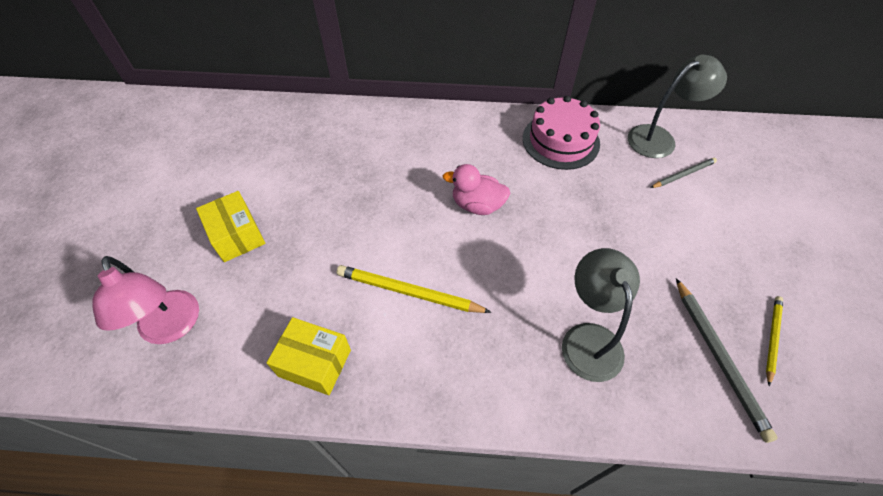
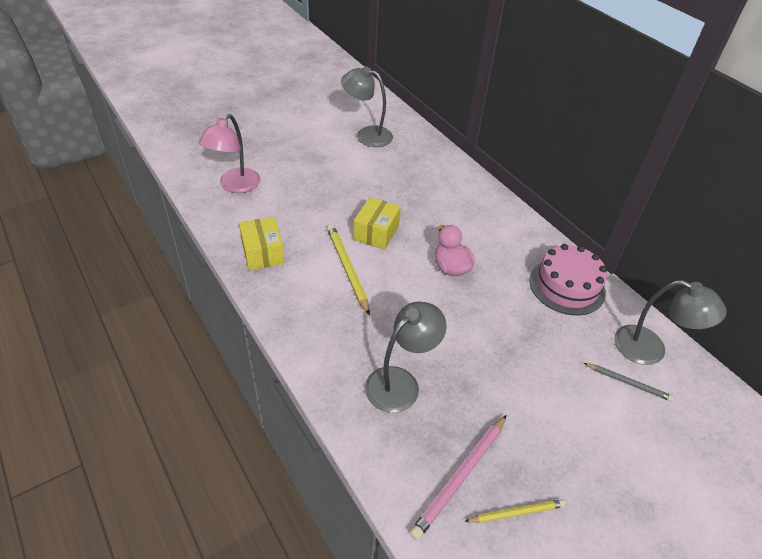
camera: 50 degrees right, 10 degrees down
(228, 149) = (367, 135): none -> grey lamp
(237, 235) = (313, 174): yellow box -> yellow box (376, 233)
(719, 358) = (460, 477): grey pencil -> pink pencil

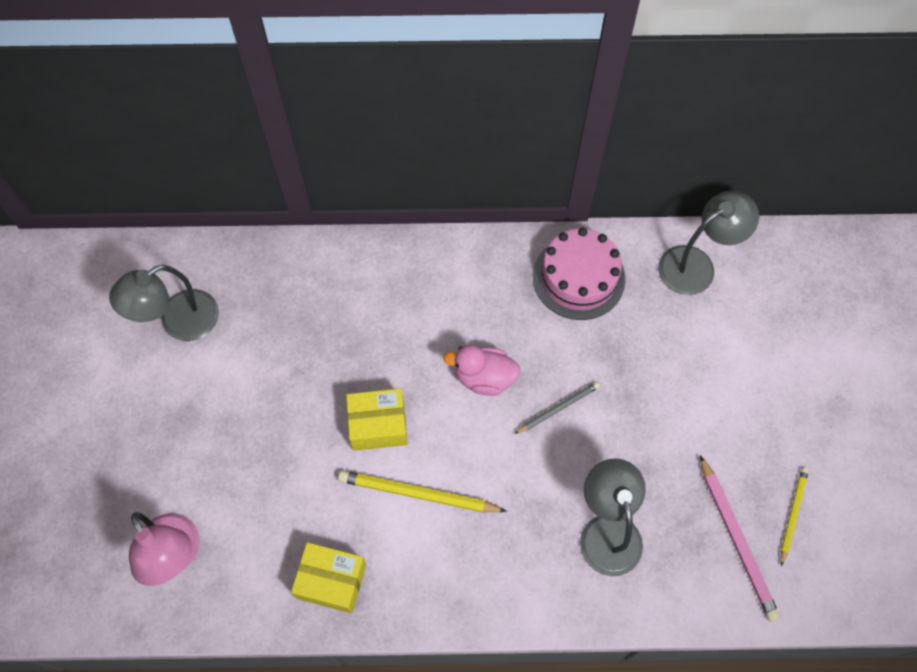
camera: 55 degrees left, 20 degrees up
(376, 233) = (378, 425): yellow box -> yellow box turned 60 degrees counterclockwise
(628, 383) = (720, 316): grey pencil -> grey pencil (558, 408)

